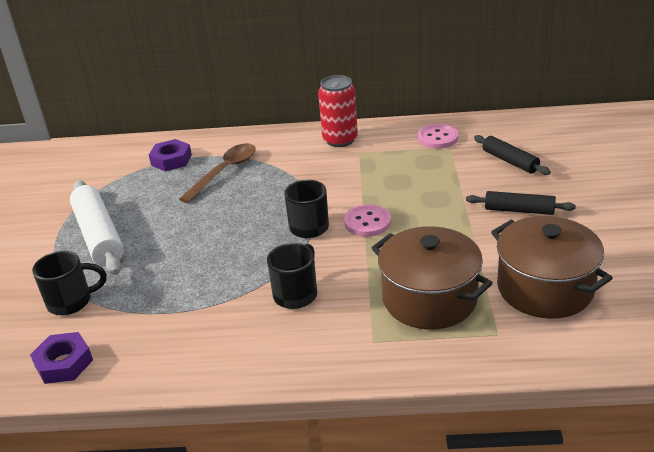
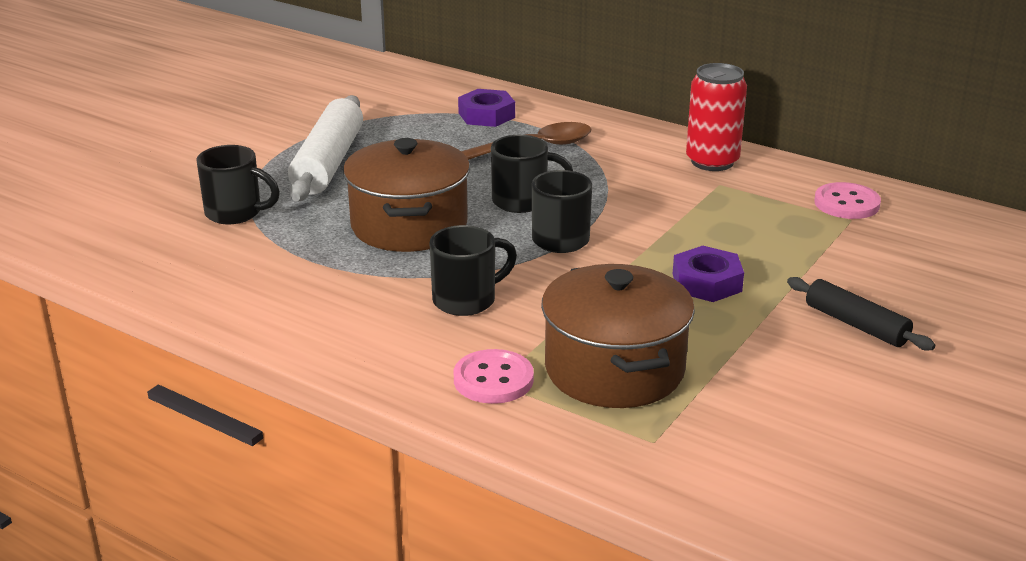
camera: 30 degrees right, 5 degrees down
(64, 363) = (170, 264): purple nut -> purple nut (707, 282)
(258, 211) = (522, 201): none -> black mug
(367, 222) = (637, 261): pink button -> pink button (493, 379)
(510, 161) = (917, 265): black rolling pin -> none
(545, 288) = (778, 422): brown pot -> brown pot (409, 225)

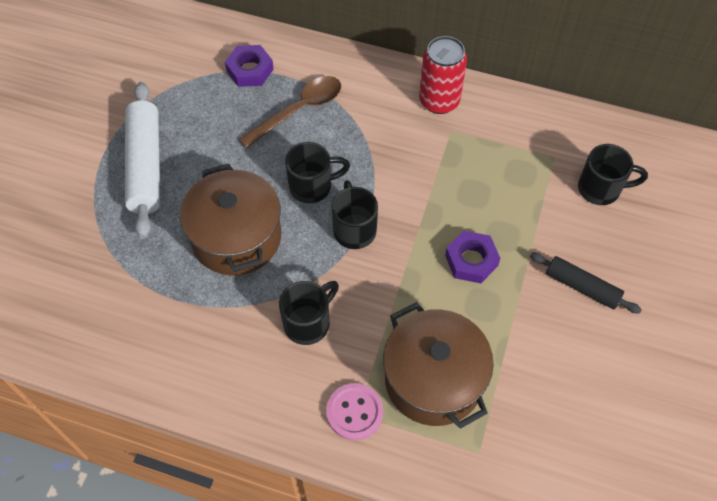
camera: 15 degrees left, 30 degrees up
(235, 213) = (96, 251): black mug -> black mug (601, 189)
(846, 203) = (547, 137): pink button -> none

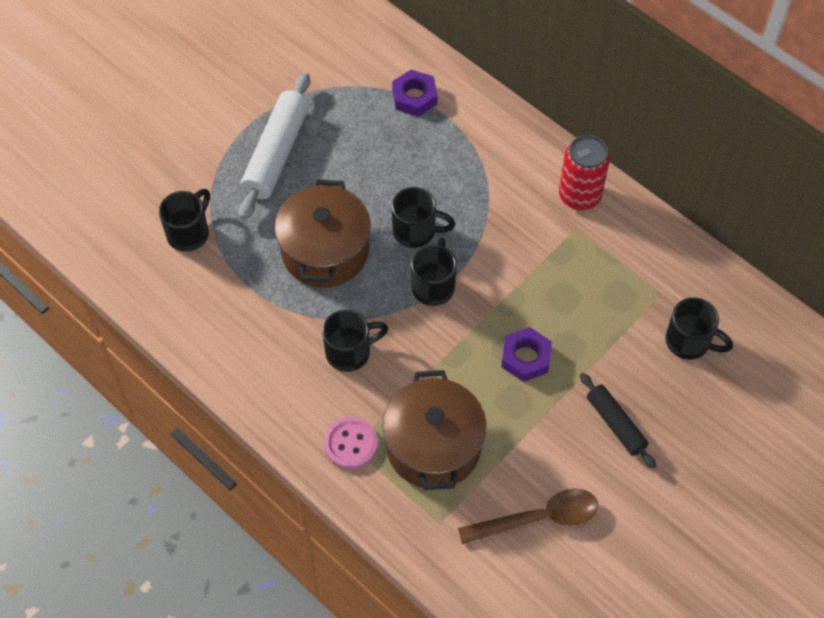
camera: 25 degrees right, 0 degrees up
(94, 272) = (189, 233): none -> black mug
(298, 110) = (440, 154): brown spoon -> brown spoon (538, 518)

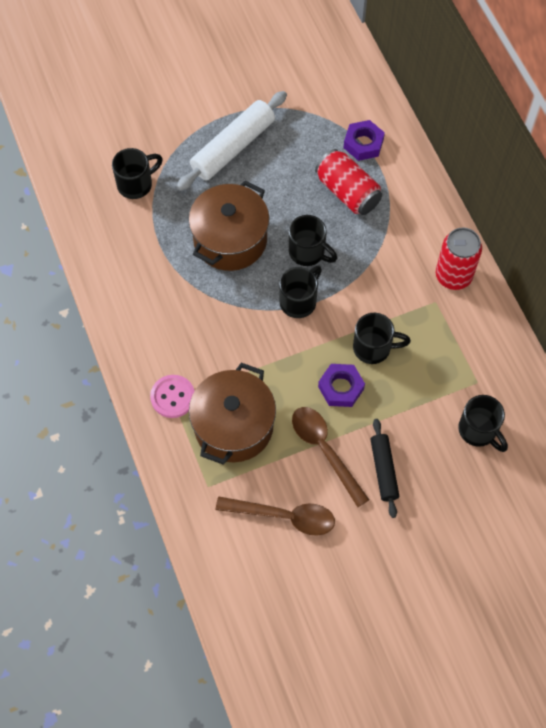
camera: 25 degrees right, 5 degrees up
(350, 352) = (208, 326): black mug -> black mug (373, 348)
(424, 153) = (347, 192): none -> red can
(544, 430) = (325, 450): none -> brown spoon

